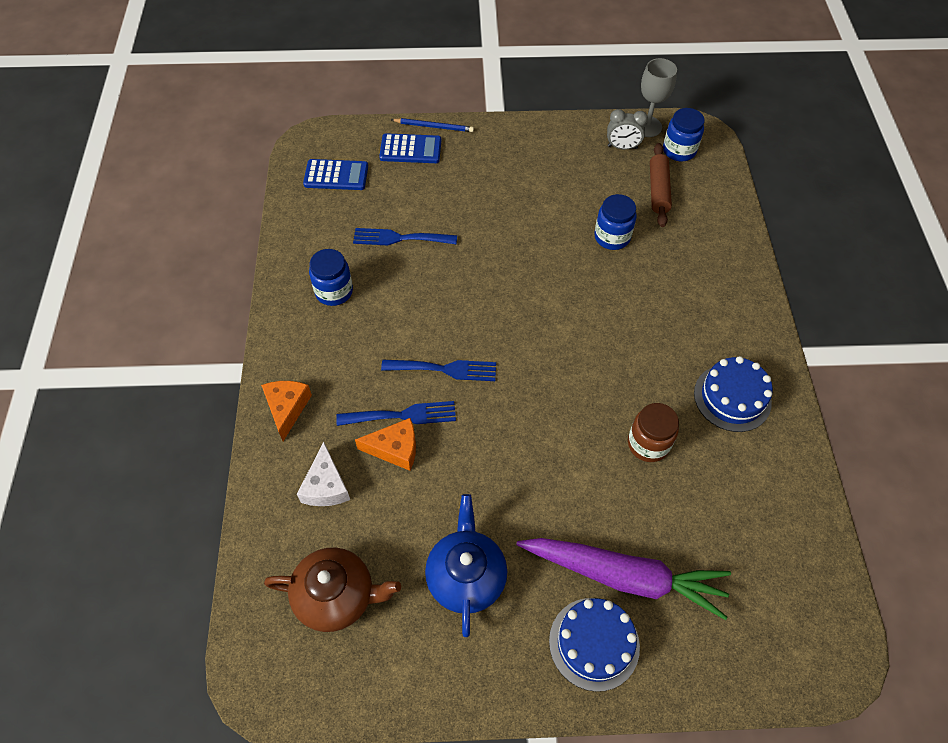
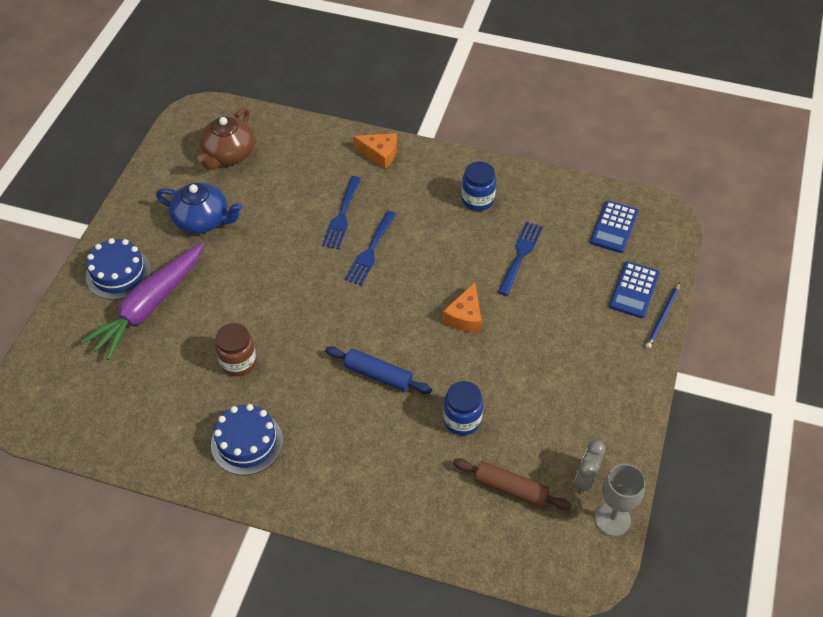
camera: 110 degrees right, 5 degrees down
(326, 486) = (307, 163): white cheese -> none
(395, 448) = (316, 205): orange cheese -> orange cheese (465, 316)
(598, 313) = (378, 375): none -> blue rolling pin
(679, 150) = (564, 536): blue jar -> none

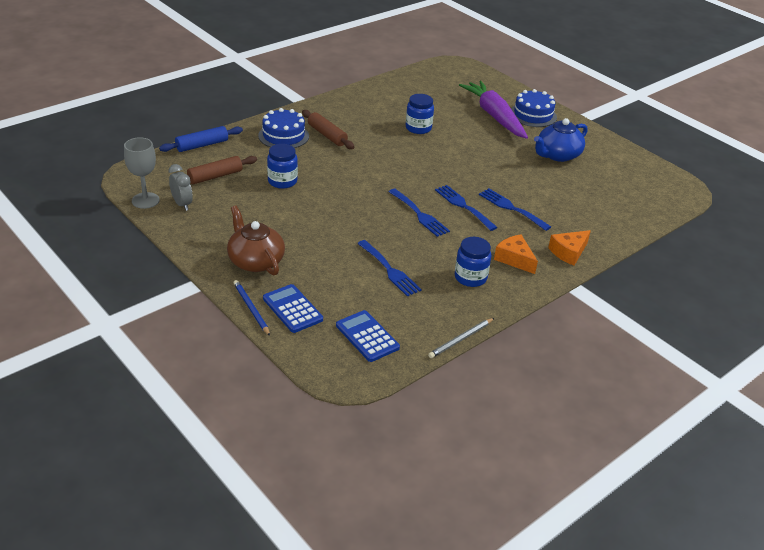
camera: 120 degrees right, 15 degrees down
(228, 154) = (622, 186): brown teapot -> brown teapot (255, 261)
(238, 362) = (418, 128): brown jar -> blue jar
(247, 442) = (357, 112): blue cake -> blue cake (283, 136)
(329, 440) = (327, 135): none -> brown rolling pin
(378, 375) = (353, 167): blue rolling pin -> blue rolling pin (202, 145)
(416, 276) = (419, 214): none -> blue fork
(465, 316) = (360, 218): orange cheese -> orange cheese (514, 259)
(559, 173) = (461, 339): none -> grey pencil

